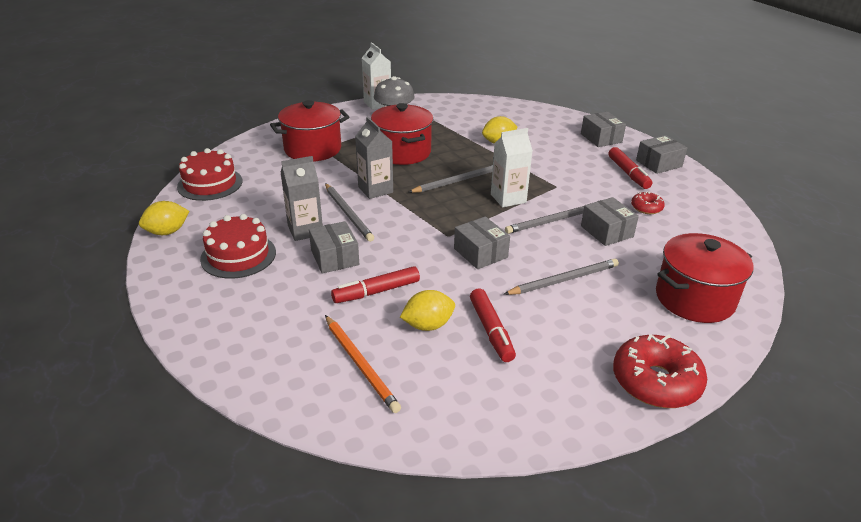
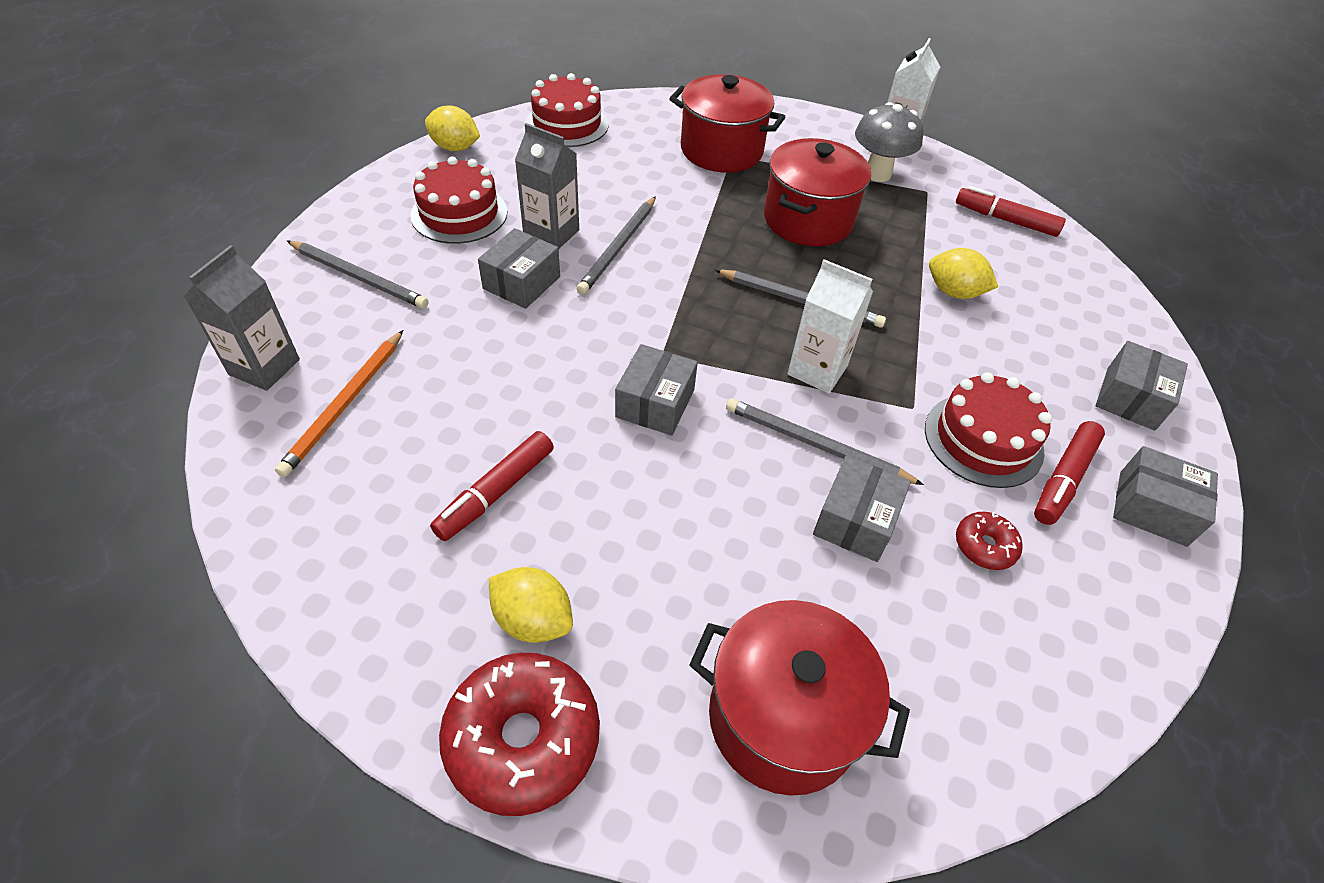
camera: 50 degrees right, 15 degrees up
(375, 190) = (694, 242): grey carton -> grey carton (264, 367)
(376, 291) = (487, 349): red marker -> red marker (1005, 220)
(428, 325) = (459, 426): yellow lemon -> yellow lemon (533, 619)
(564, 280) = (677, 521): grey pencil -> grey pencil (359, 277)
(591, 179) = (983, 439): none -> red cake

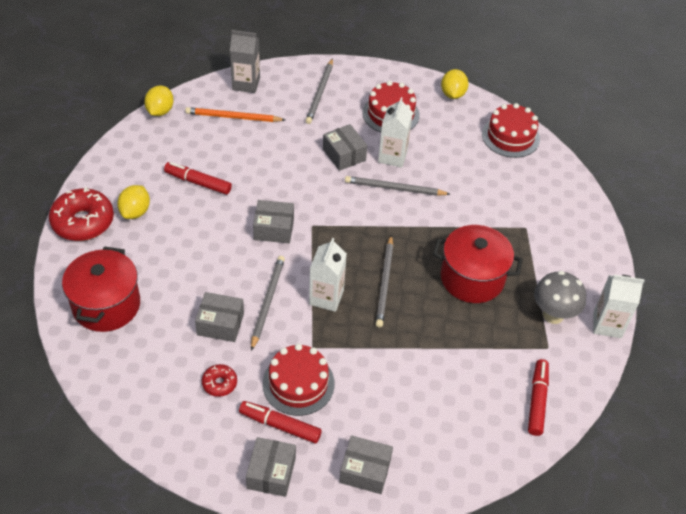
camera: 75 degrees right, 0 degrees up
(522, 283) = (344, 155): grey box -> grey box turned 45 degrees clockwise
(551, 233) = (392, 156): grey carton -> white carton
(721, 150) = (528, 220): red pot -> none
(954, 292) = (432, 367): yellow lemon -> yellow lemon (160, 111)

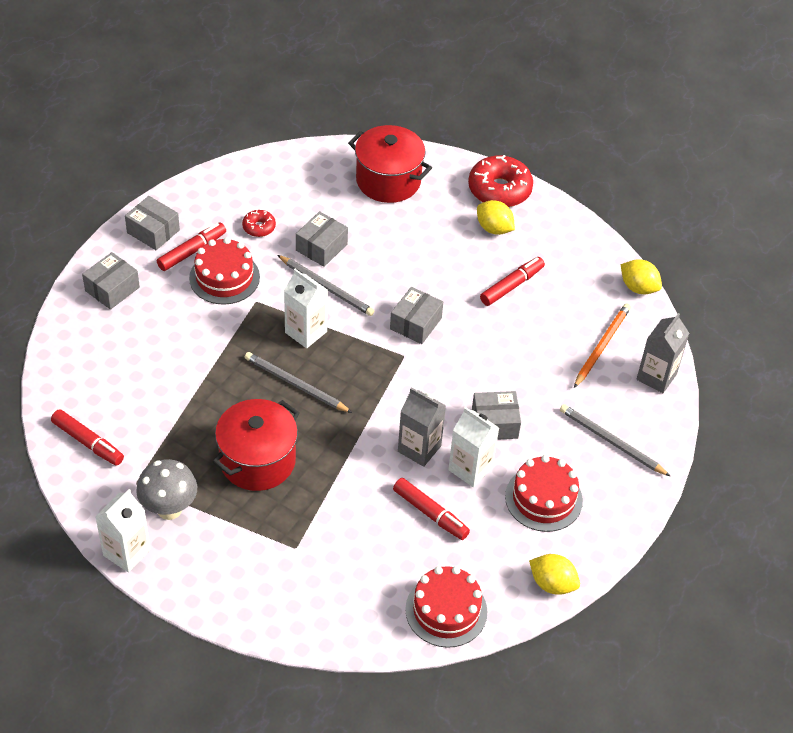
camera: 115 degrees right, 0 degrees up
(394, 188) = (419, 448): grey pencil -> grey carton
(444, 166) = (430, 513): none -> red marker

